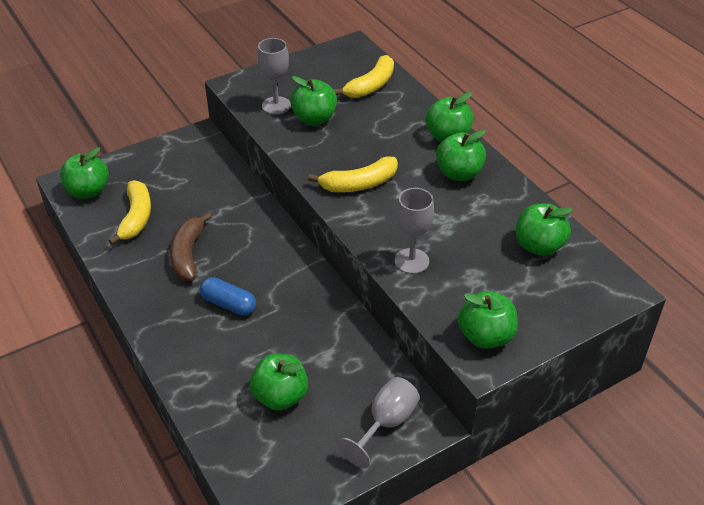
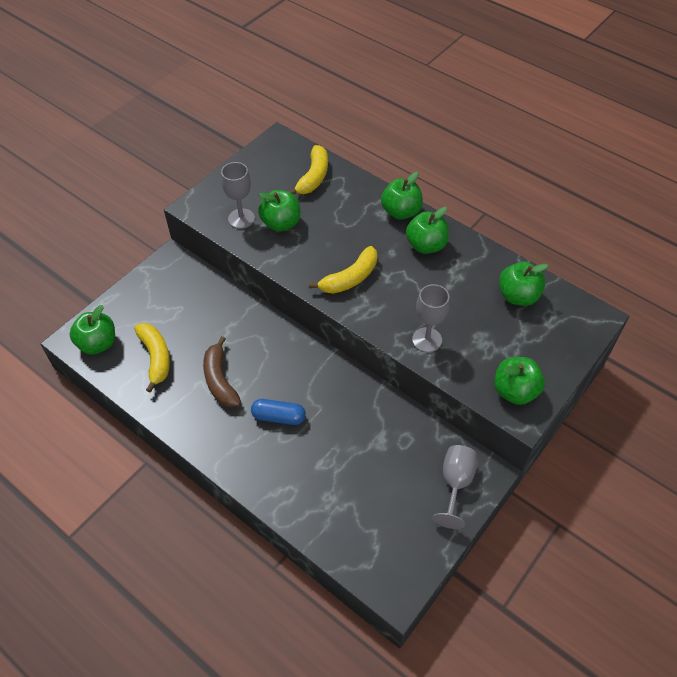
camera: 20 degrees left, 10 degrees up
(280, 396) = (362, 488): green apple -> none

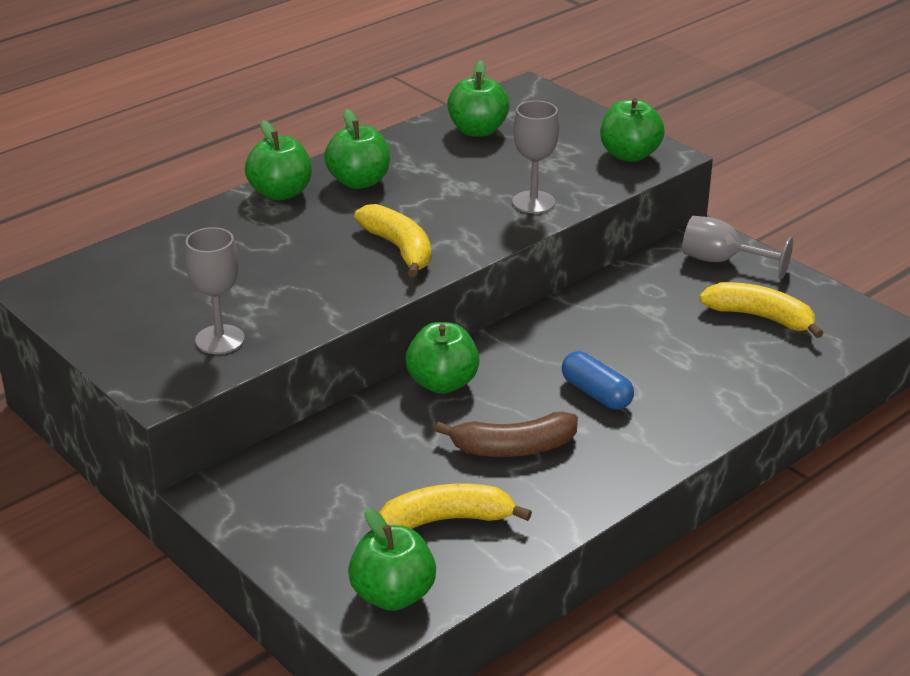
camera: 80 degrees left, 20 degrees down
(278, 417) = (596, 393): blue capsule -> blue capsule turned 60 degrees counterclockwise
(281, 223) = (252, 300): green apple -> green apple (442, 383)
(313, 177) = (158, 260): yellow banana -> yellow banana (760, 317)

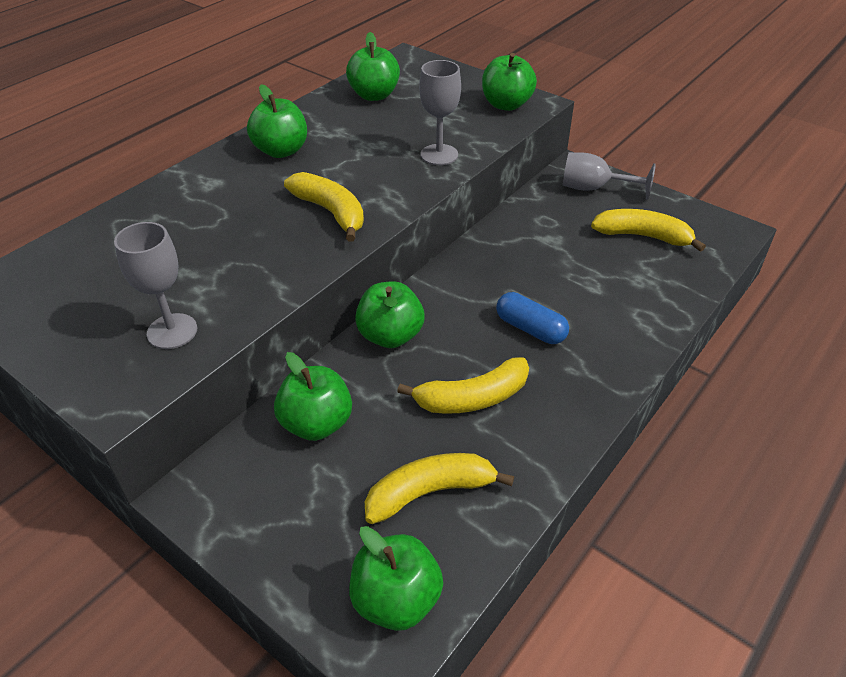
camera: 10 degrees left, 10 degrees up
(280, 193) = (212, 168): green apple -> green apple (316, 423)
(513, 448) = (472, 398): brown banana -> yellow banana

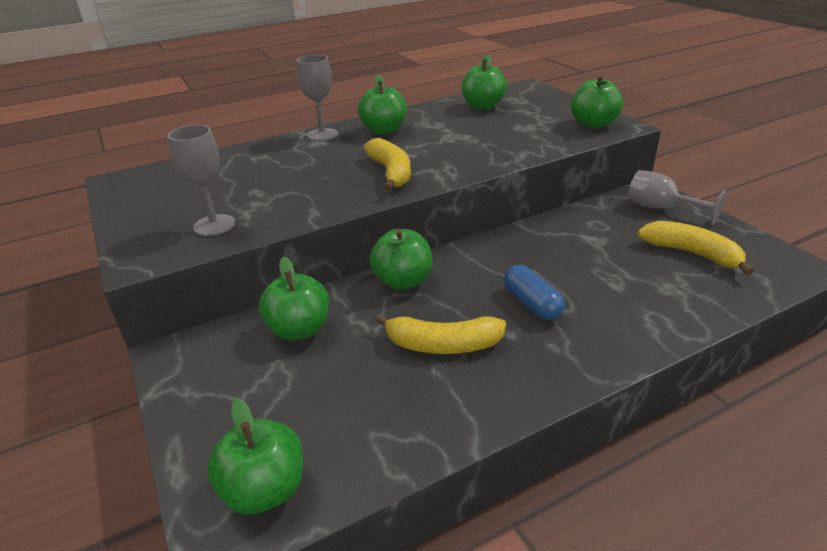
camera: 25 degrees right, 10 degrees down
(430, 492) = (355, 410): yellow banana -> none
(439, 155) = (508, 149): grey goblet -> grey goblet (322, 135)

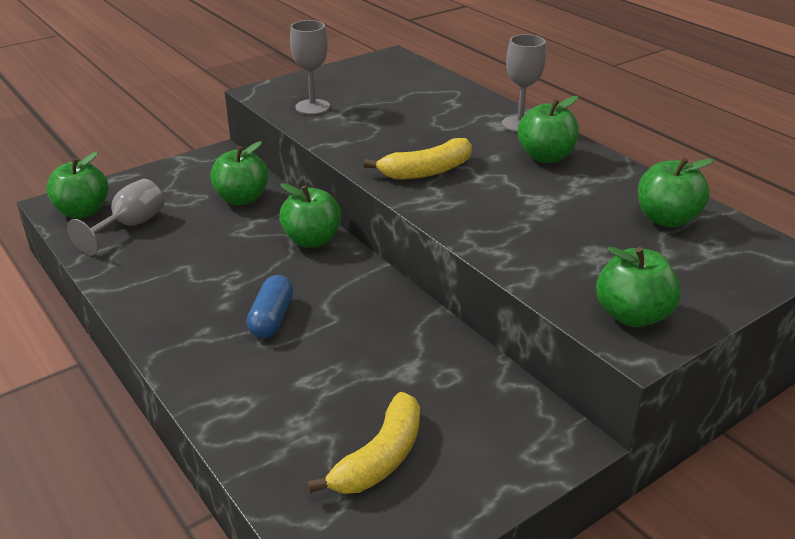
camera: 80 degrees right, 0 degrees up
(442, 345) = (213, 268): yellow banana -> none
(532, 303) = (271, 318): blue capsule -> blue capsule turned 45 degrees counterclockwise
(660, 208) = (508, 444): grey goblet -> grey goblet (130, 226)

